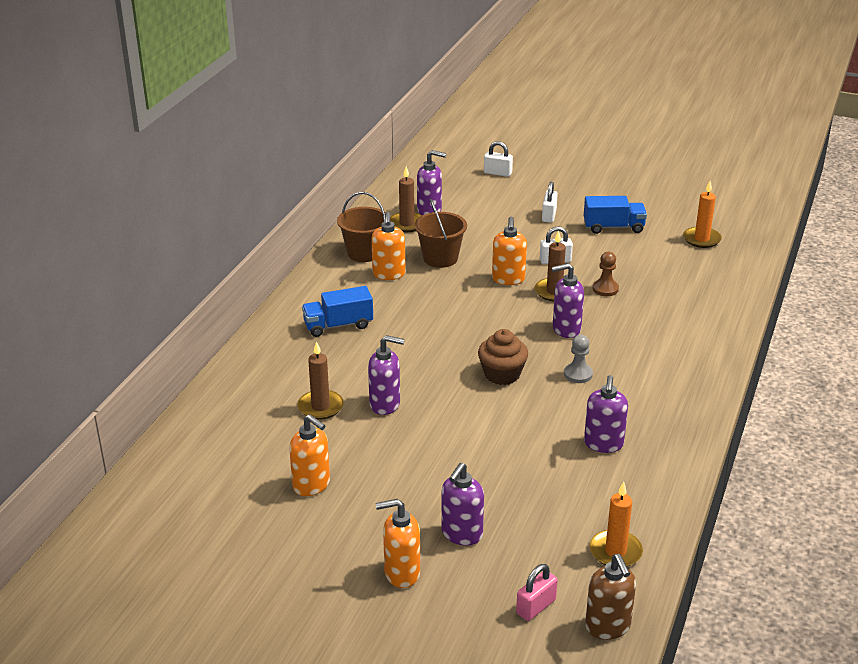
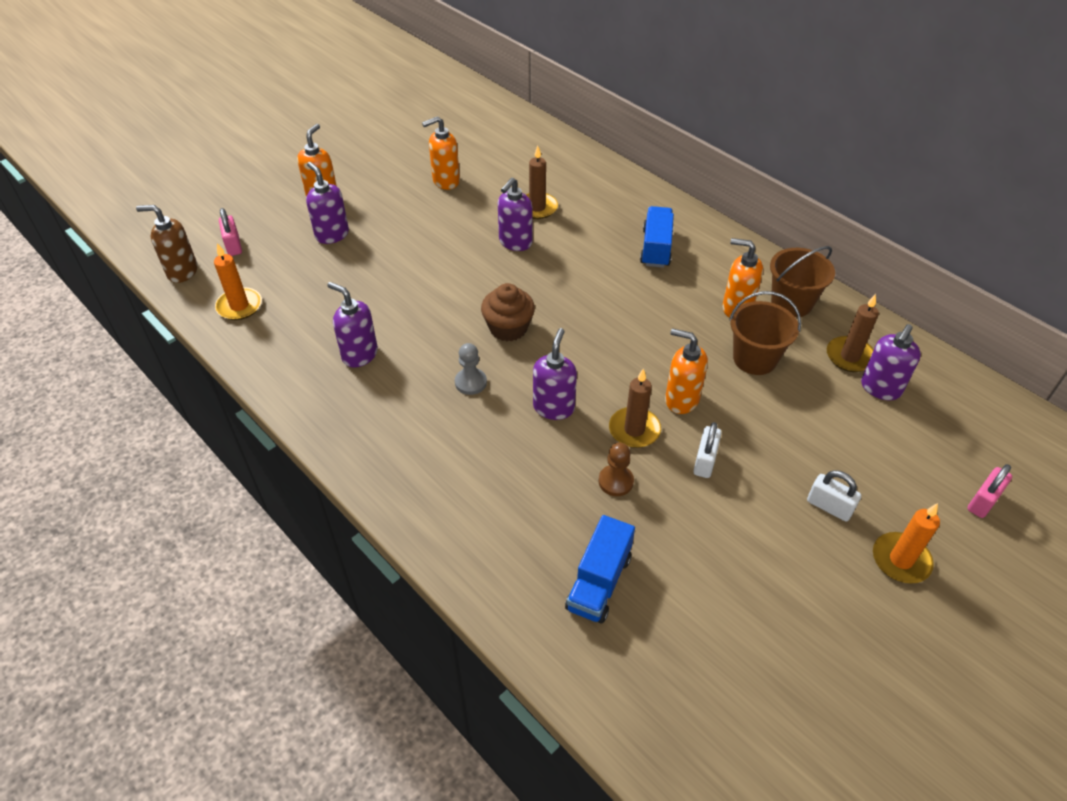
camera: 115 degrees right, 15 degrees up
(497, 173) = (983, 501): white padlock -> pink padlock
(613, 227) = (770, 568): blue truck -> blue truck (599, 582)
(701, 239) = (692, 669): orange candle -> orange candle (901, 560)

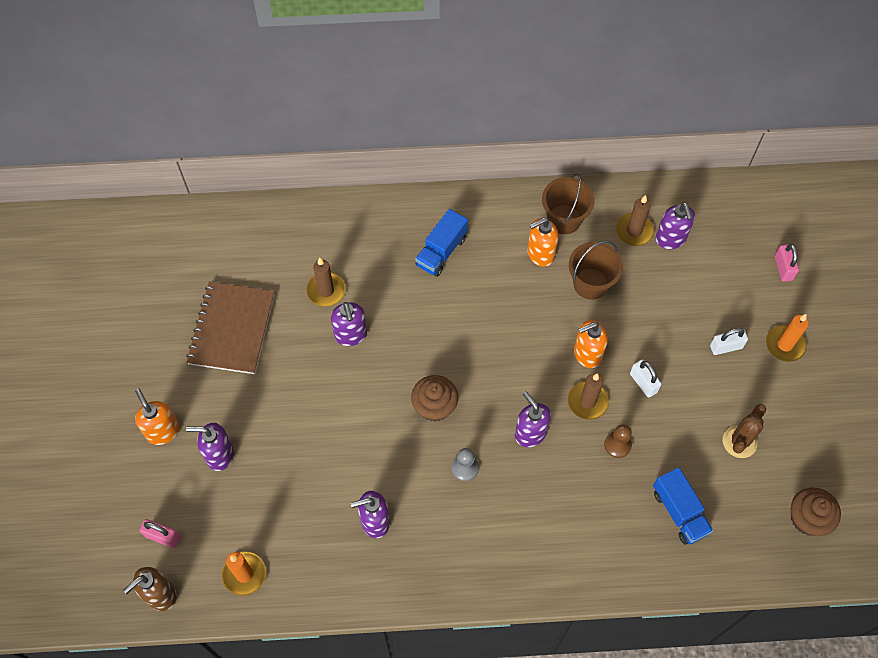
camera: 50 degrees left, 15 degrees up
(445, 181) = (232, 329): orange soap dispenser -> brown notebook
(656, 248) = (441, 251): blue truck -> blue truck turned 105 degrees counterclockwise
(724, 723) = (807, 518): none -> brown cupcake
(739, 589) = (739, 442): none -> brown cactus

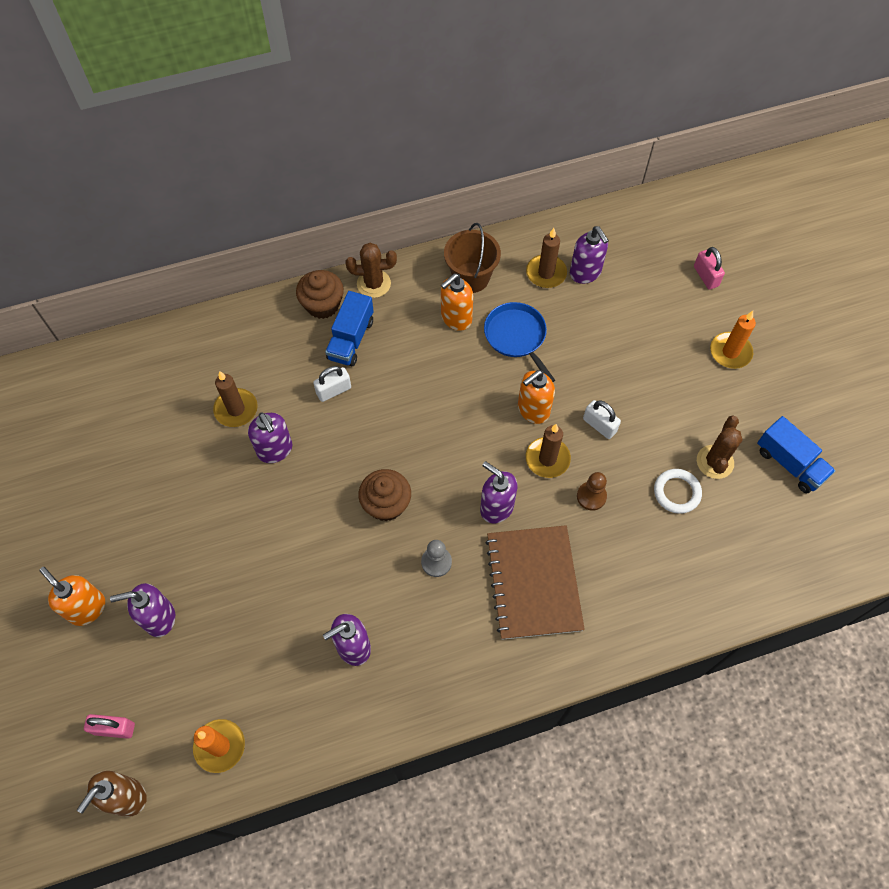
camera: 15 degrees left, 0 degrees up
(232, 329) = (140, 475): brown notebook -> brown notebook (533, 583)
(474, 205) = (373, 284): none -> brown cactus
(590, 284) = (516, 336): brown bucket -> blue pan
(679, 512) = (675, 551): blue truck -> blue truck (789, 463)
(696, 460) = (676, 492): none -> white ring
(726, 347) = (672, 368): white padlock -> white padlock (333, 390)
(807, 518) = (806, 523): brown cupcake -> brown cupcake (322, 305)

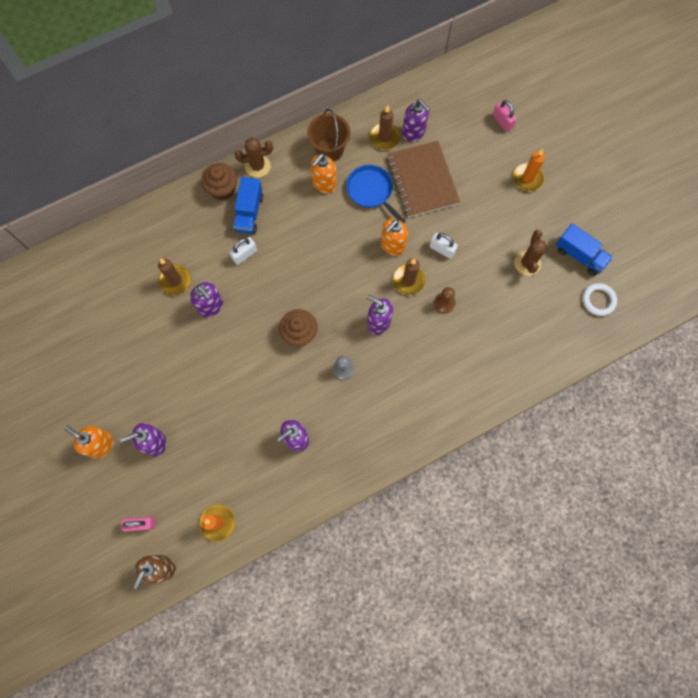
camera: 10 degrees left, 10 degrees up
(533, 583) = (413, 372): brown notebook -> brown notebook (422, 180)
(676, 492) = (503, 290): white ring -> white ring (598, 300)

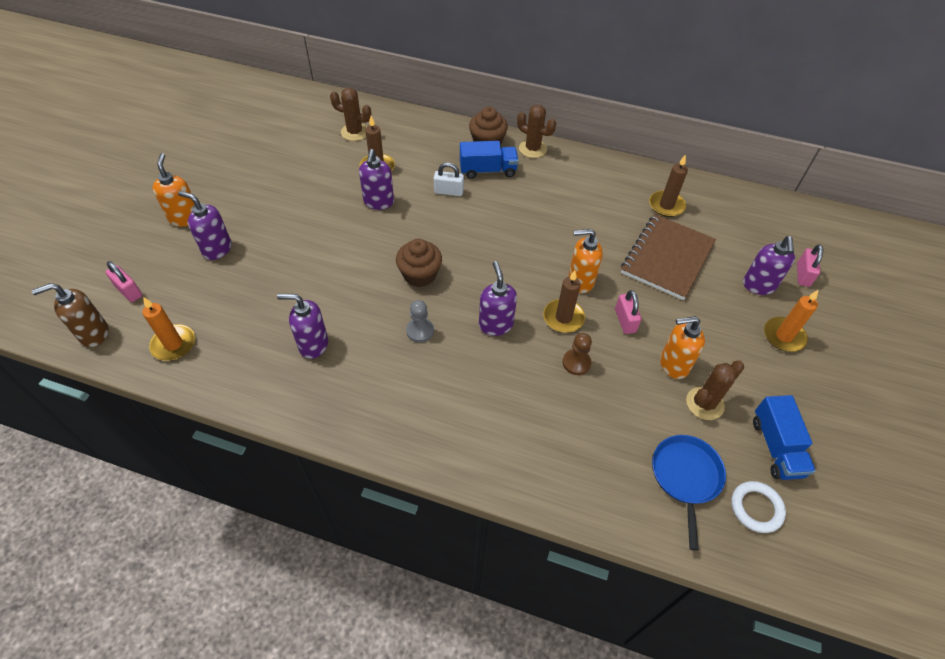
camera: 45 degrees right, 20 degrees down
(122, 266) = (355, 132): none -> brown cactus
(249, 213) = (488, 170): blue truck -> blue truck turned 150 degrees counterclockwise
(324, 184) = (572, 197): orange soap dispenser -> orange soap dispenser (673, 365)
(329, 150) = (606, 180): brown bucket -> none
(371, 191) = (608, 230): blue pan -> blue pan (685, 477)
(413, 133) = (698, 221): purple soap dispenser -> purple soap dispenser (758, 286)
(442, 249) = (625, 321): white padlock -> pink padlock

